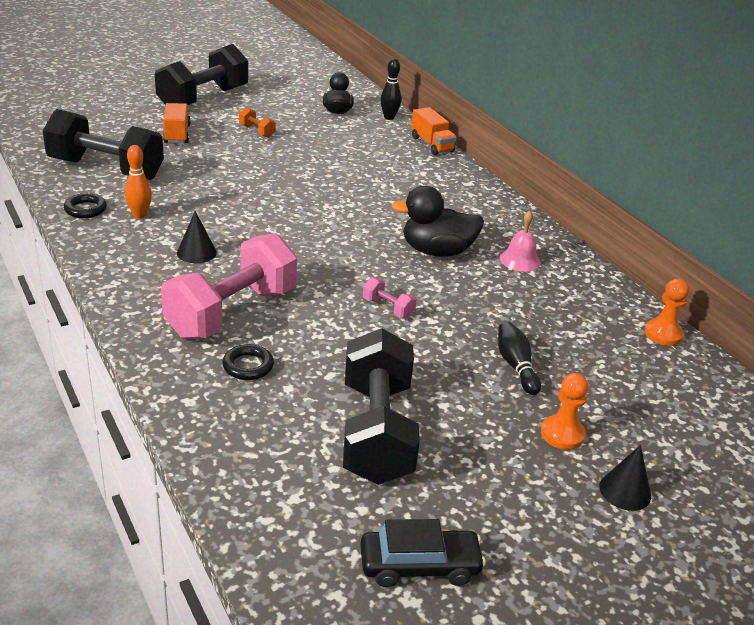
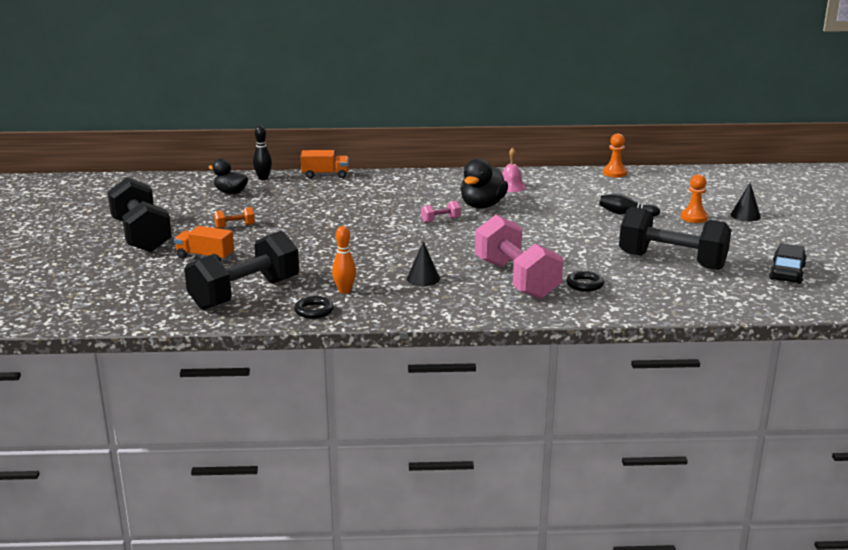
camera: 60 degrees left, 10 degrees down
(388, 308) = (542, 233): pink dumbbell -> pink dumbbell (440, 220)

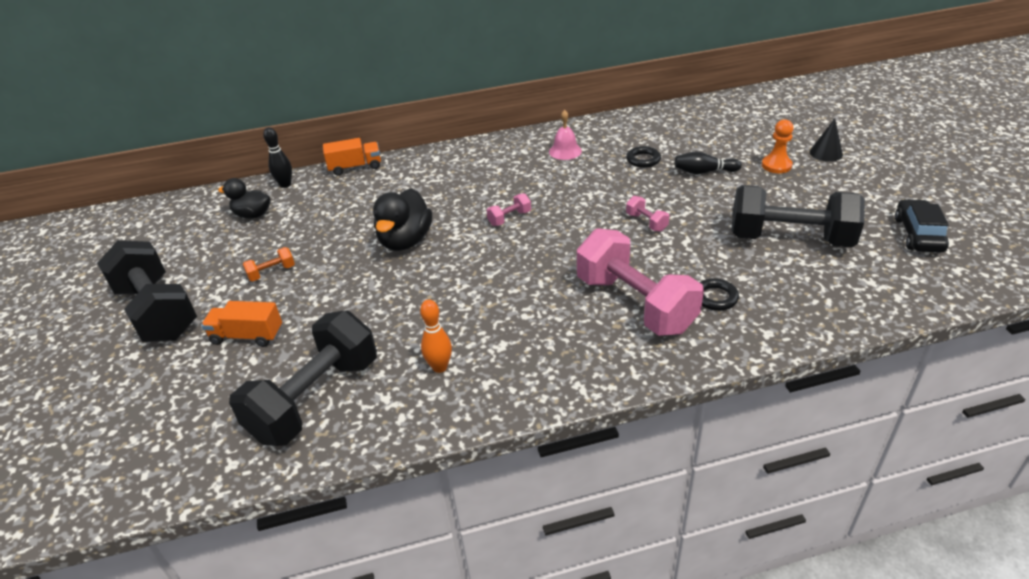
camera: 10 degrees left, 15 degrees up
(314, 311) = (413, 415): black ring -> black ring (643, 160)
(423, 278) = (527, 324): black cone -> none
(482, 205) = (546, 186): black duck -> black duck (405, 241)
(555, 237) = (646, 222): none -> pink dumbbell
(614, 173) = (663, 113): orange pawn -> none

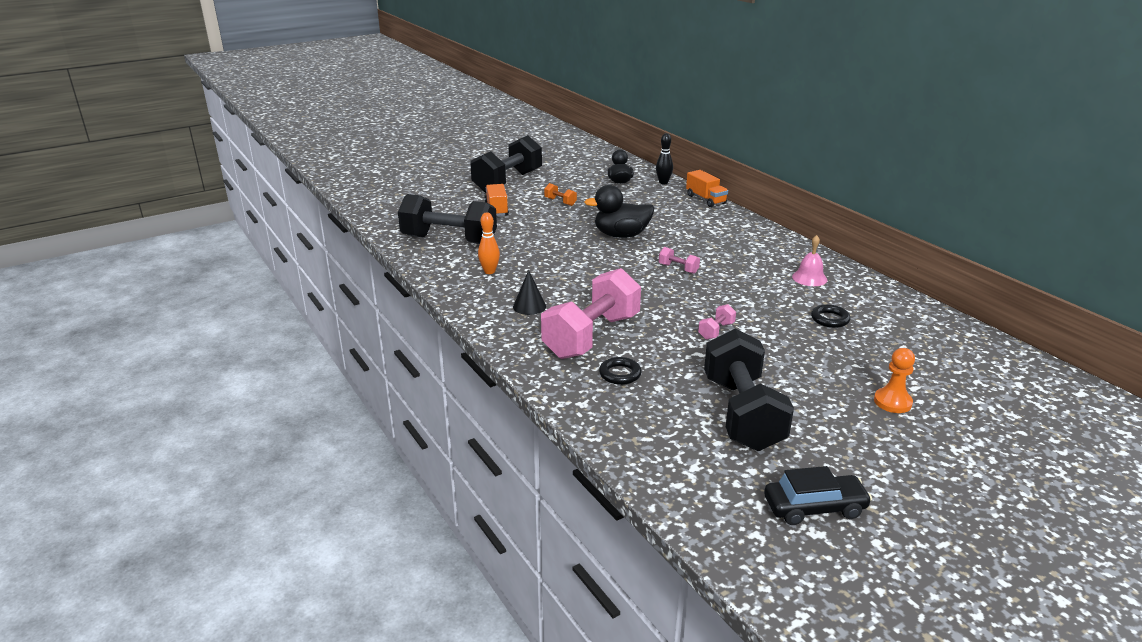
camera: 70 degrees right, 10 degrees down
(704, 172) = (836, 355): black bowling pin -> none
(826, 153) = (959, 439): black cone -> black cone (529, 306)

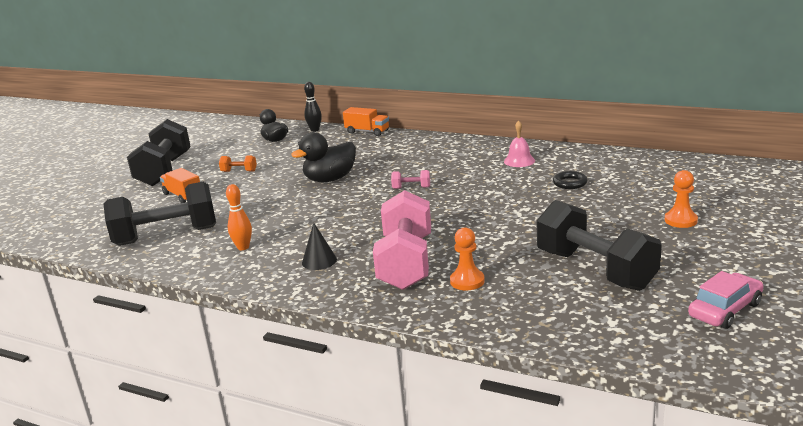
camera: 30 degrees left, 5 degrees down
(620, 374) = (467, 281): black ring -> orange pawn
(716, 331) = (500, 221): pink dumbbell -> none
(814, 507) = (725, 310): black car -> pink car

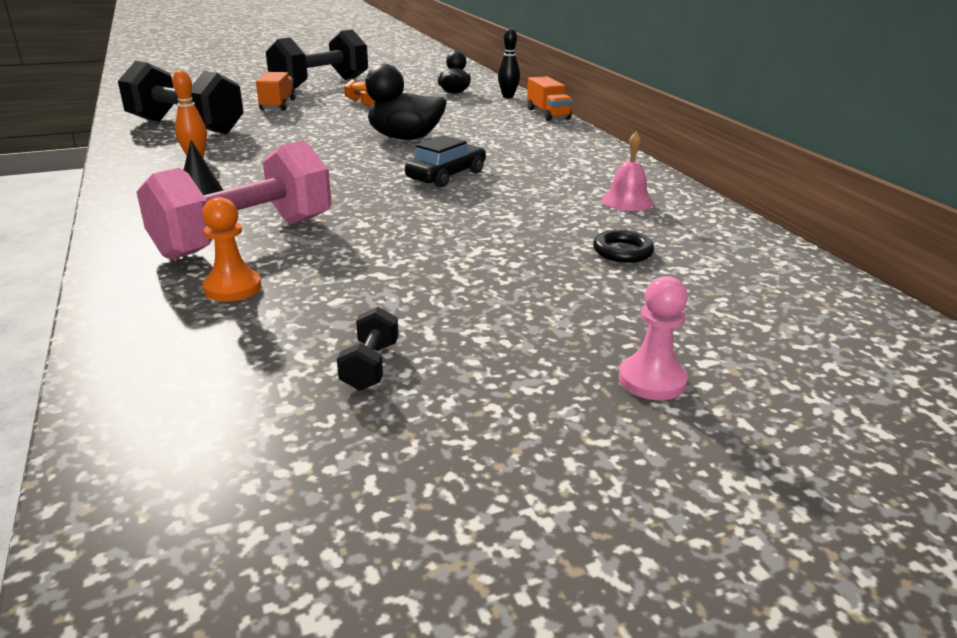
camera: 40 degrees right, 5 degrees up
(411, 188) = (446, 176): pink dumbbell -> black car
(595, 270) = (370, 366): black dumbbell -> black dumbbell, size x0.40
(680, 220) = (652, 380): orange pawn -> pink pawn
(725, 310) = (359, 560): pink car -> none

